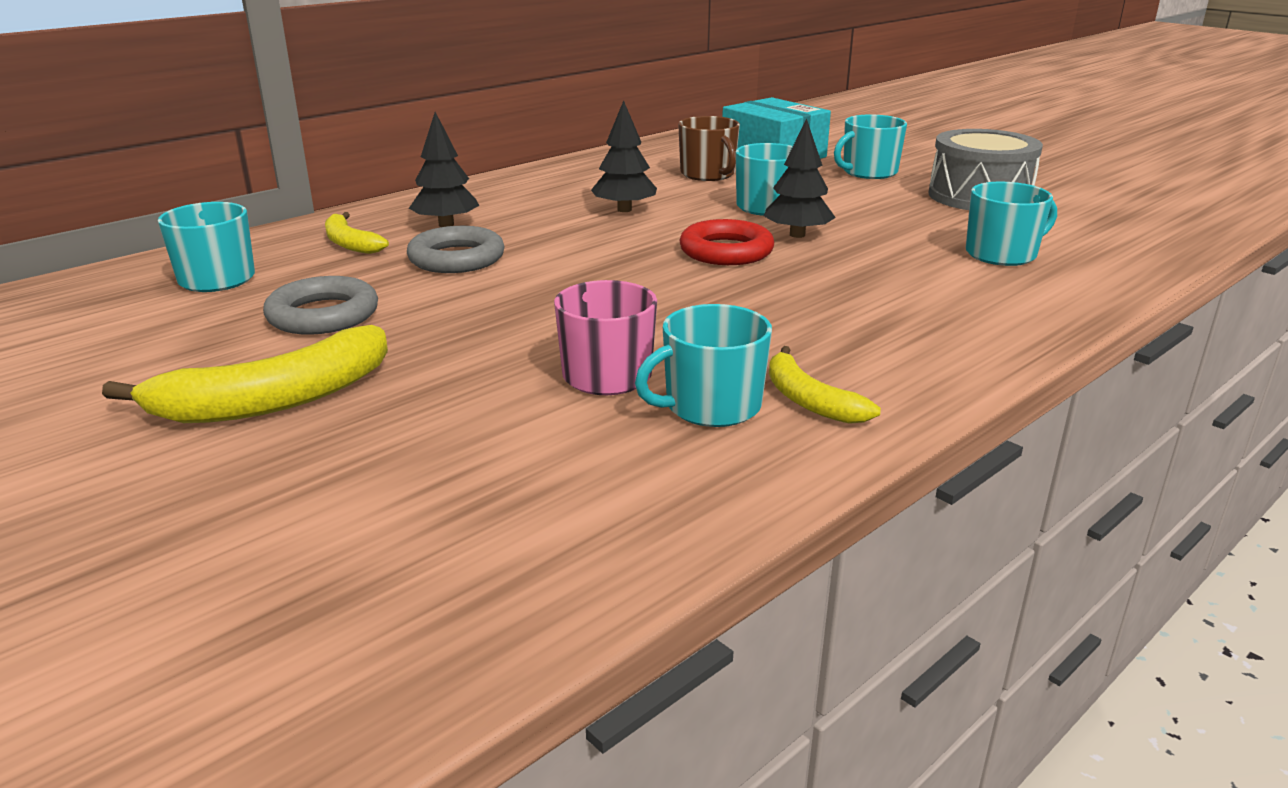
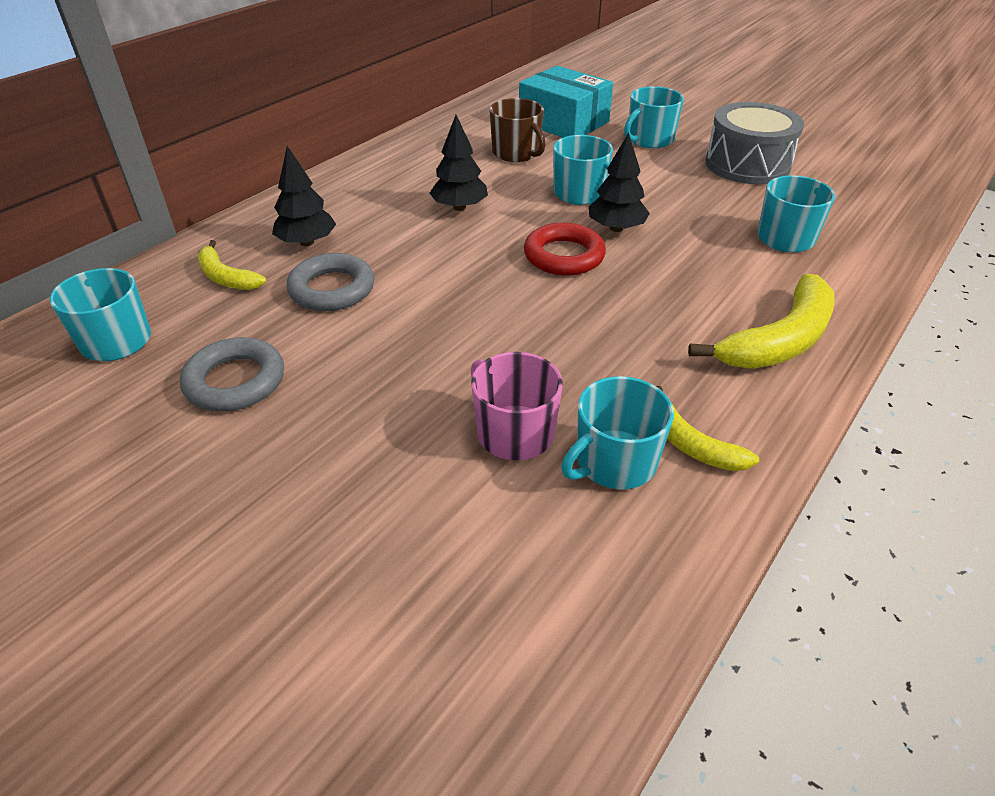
camera: 10 degrees left, 15 degrees up
(274, 400) = (230, 505): yellow banana -> yellow banana (779, 340)

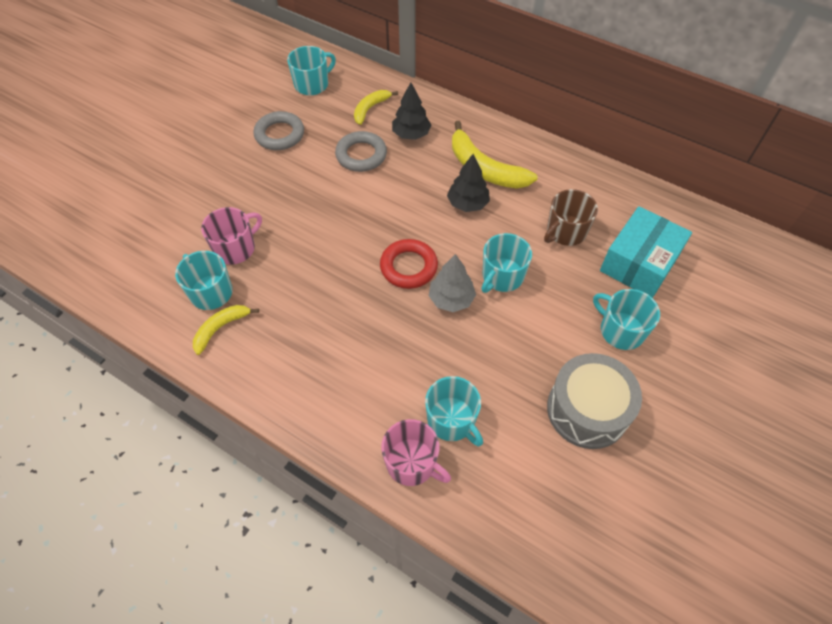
camera: 85 degrees right, 15 degrees up
(616, 228) = (451, 299): black tree -> grey tree
(779, 340) = (313, 390): yellow banana -> yellow banana (484, 168)
(852, 266) = (412, 463): none -> pink mug

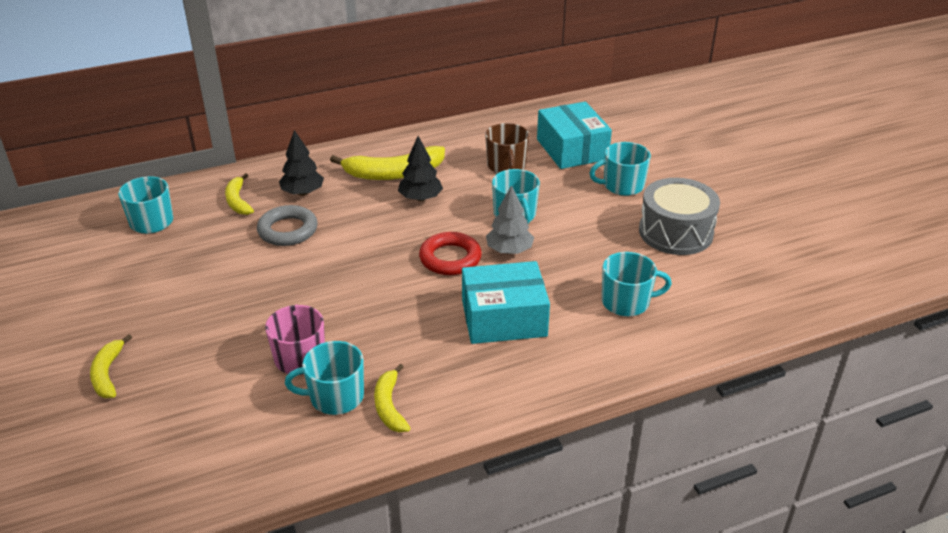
camera: 55 degrees left, 20 degrees down
(158, 167) = (108, 374): none -> yellow banana
(280, 134) = (189, 269): grey ring -> none
(364, 343) = (504, 318): none -> turquoise box
(412, 463) = (648, 341): pink mug -> none

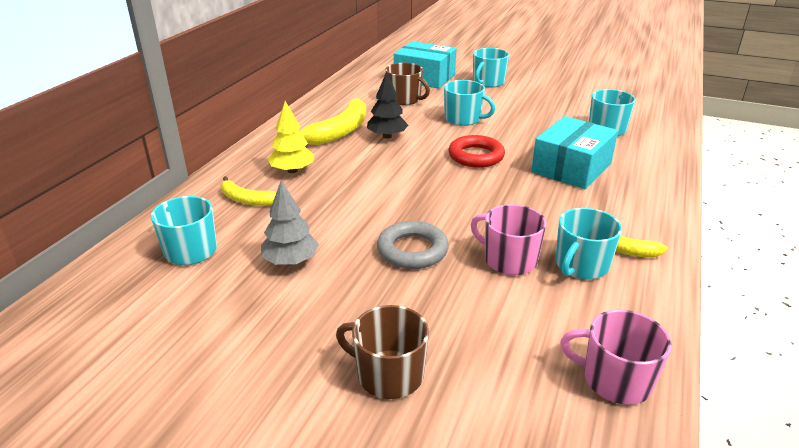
camera: 45 degrees left, 5 degrees down
(108, 374) = (388, 374): yellow banana -> brown mug
(199, 476) = (615, 380): none -> pink mug
(288, 230) = (330, 196): grey ring -> grey ring (412, 250)
(302, 192) = (292, 170): black tree -> yellow tree
(509, 250) = (499, 136): grey tree -> grey tree (291, 261)
(675, 232) = (558, 90): grey drum -> none

